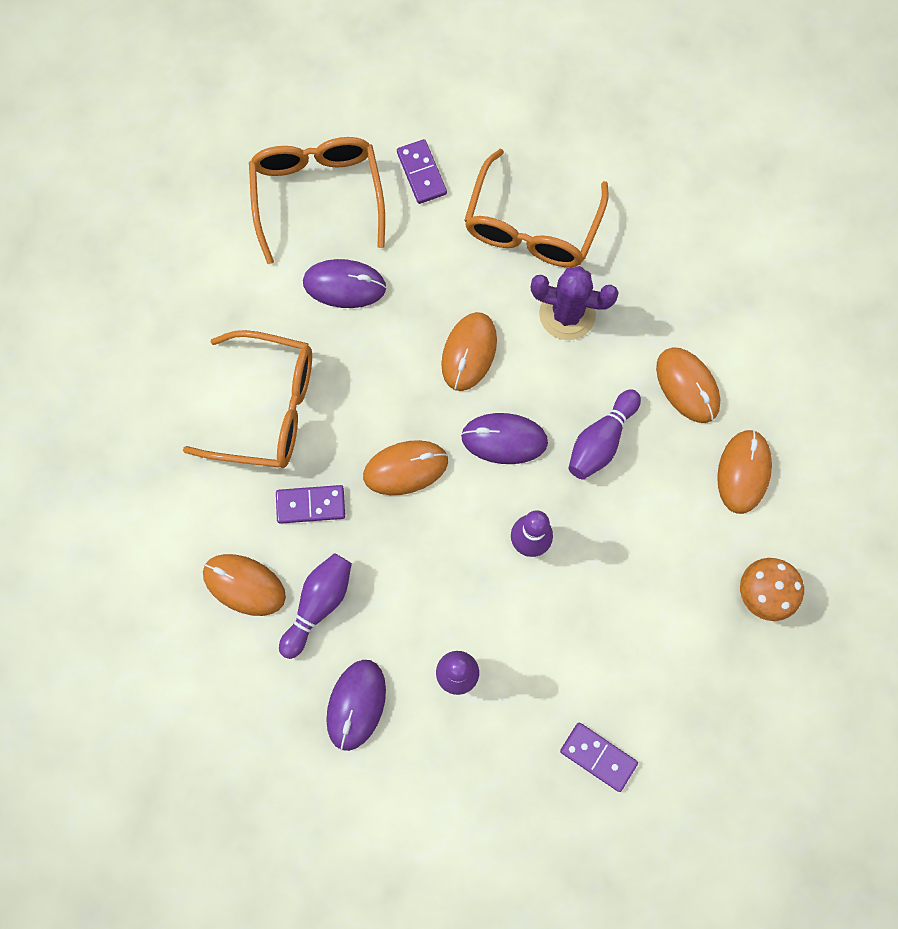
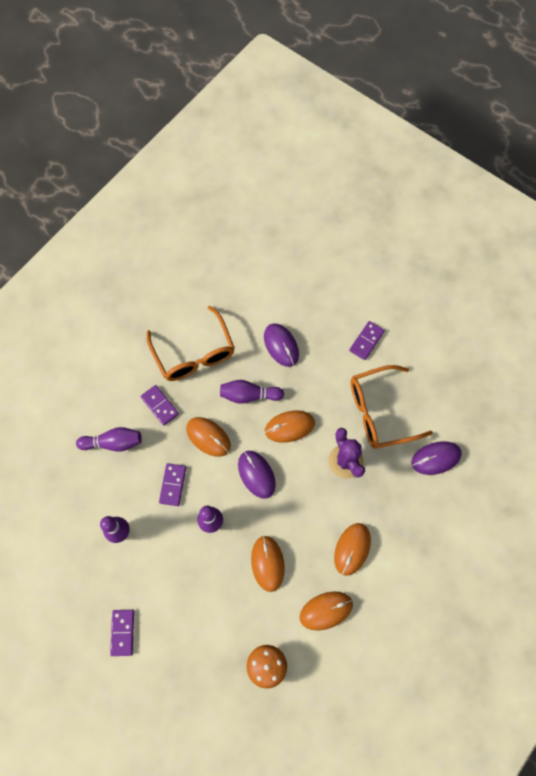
camera: 55 degrees right, 5 degrees down
(244, 585) = (101, 402): orange mouse -> orange mouse (267, 563)
(318, 197) = (317, 303): orange glasses -> none
(356, 704) = (75, 494): purple mouse -> purple mouse (436, 458)
(440, 560) = (173, 485): none -> purple domino
(601, 441) = (290, 523): purple bowling pin -> purple bowling pin (249, 395)

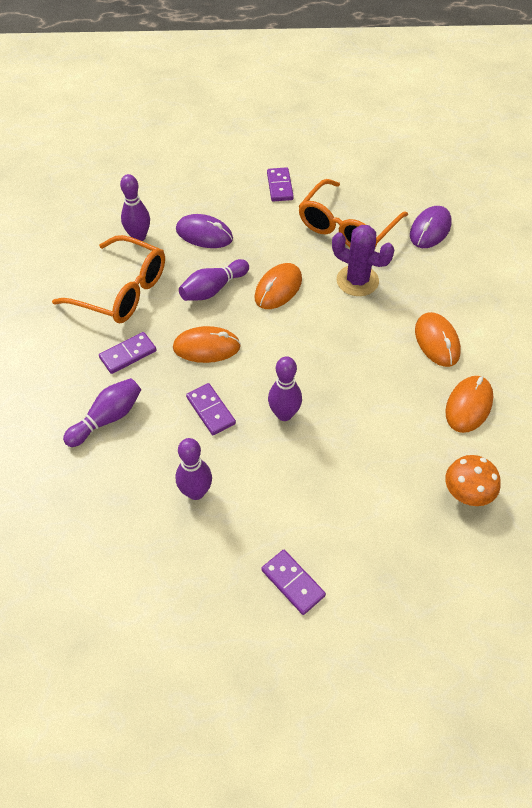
camera: 40 degrees left, 15 degrees down
(159, 406) = (128, 354): purple domino -> purple domino turned 45 degrees counterclockwise
(238, 316) = (138, 237): none -> purple bowling pin
(256, 474) = (286, 345): purple mouse -> none
(267, 563) = (374, 408): orange mouse -> none

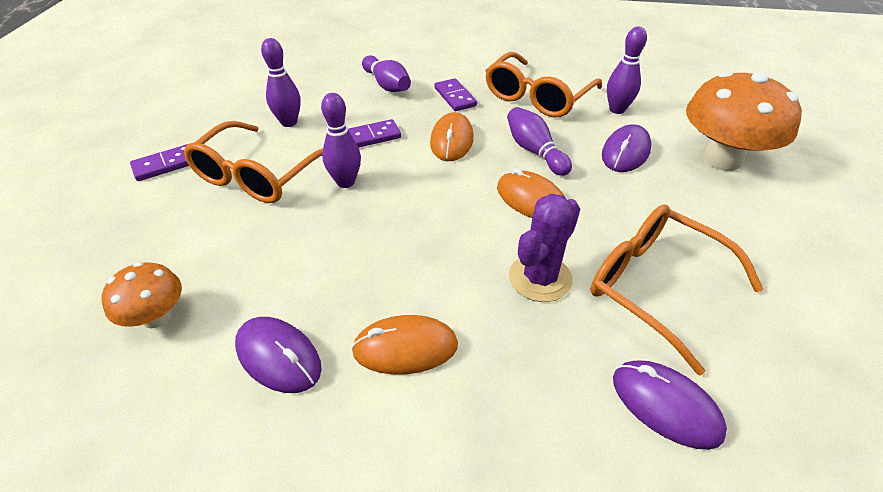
camera: 100 degrees right, 10 degrees down
(203, 183) = (721, 159): none -> orange mushroom
(280, 186) = (736, 226): purple domino -> none
(289, 488) = (258, 175): none -> orange glasses
(468, 405) = (278, 357): orange mouse -> purple mouse

